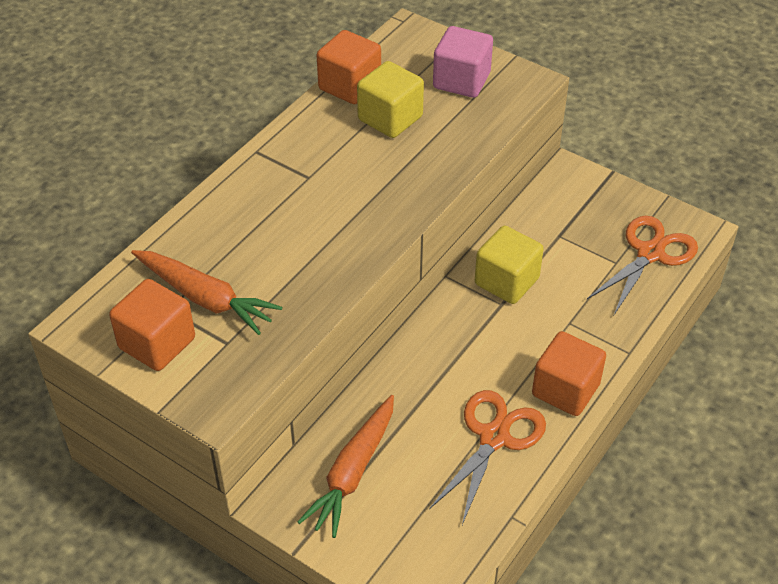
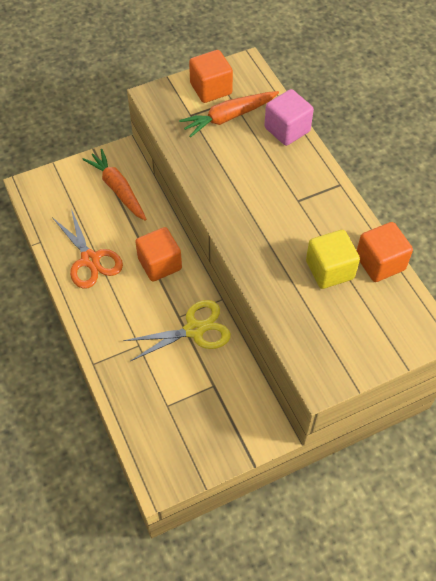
camera: 120 degrees right, 10 degrees up
(461, 81) = (347, 335): pink cube -> pink cube (287, 129)
(506, 281) = (194, 330): yellow cube -> yellow scissors
(565, 390) = (93, 312): orange cube -> orange cube (160, 264)
(650, 253) = (160, 433): orange scissors -> none

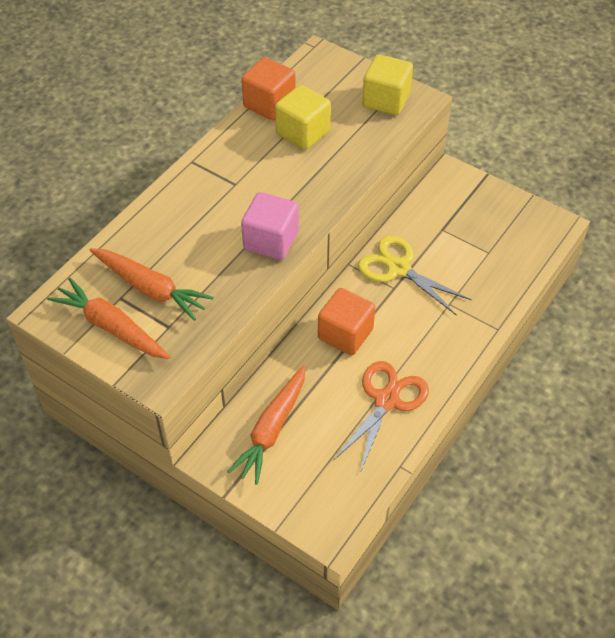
camera: 120 degrees left, 5 degrees down
(211, 89) = (111, 327): orange cube -> orange carrot
(287, 129) = (138, 230): pink cube -> pink cube (271, 241)
(336, 354) = (386, 100): none -> yellow cube

